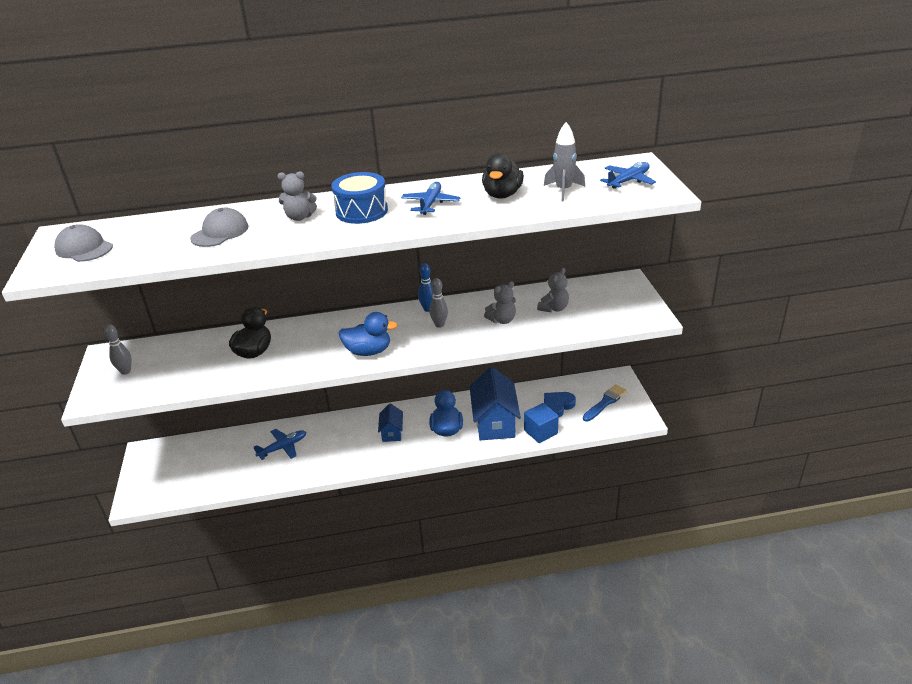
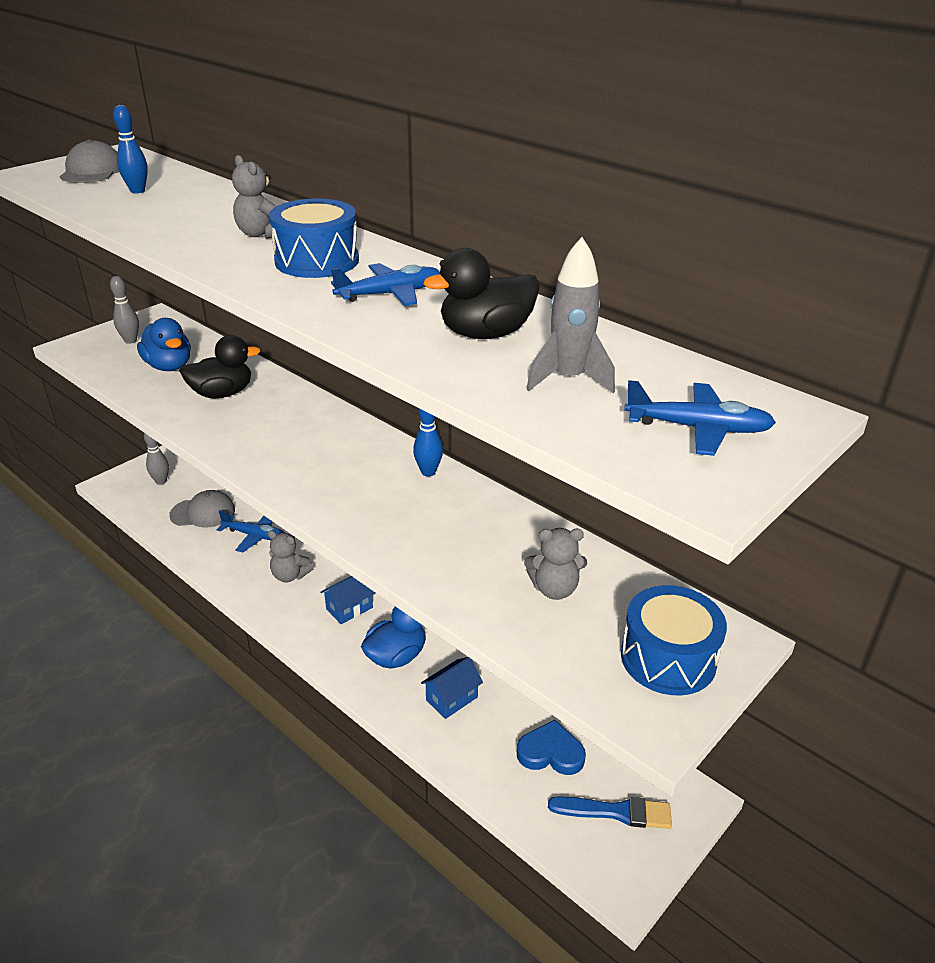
camera: 50 degrees right, 0 degrees up
(156, 240) = (137, 191): none -> blue bowling pin
(220, 232) = (181, 211): grey cap -> grey cap (203, 513)
(368, 351) = (288, 469): blue duck -> blue duck (169, 366)
(439, 325) = (401, 498): grey bowling pin -> grey bowling pin (161, 481)
(495, 422) = (452, 699): blue house -> blue house, size x0.52
(502, 320) = (468, 550): grey teddy bear -> grey teddy bear (290, 575)
(540, 432) = (476, 762): blue cube -> none
(621, 299) = (668, 658): none -> blue drum

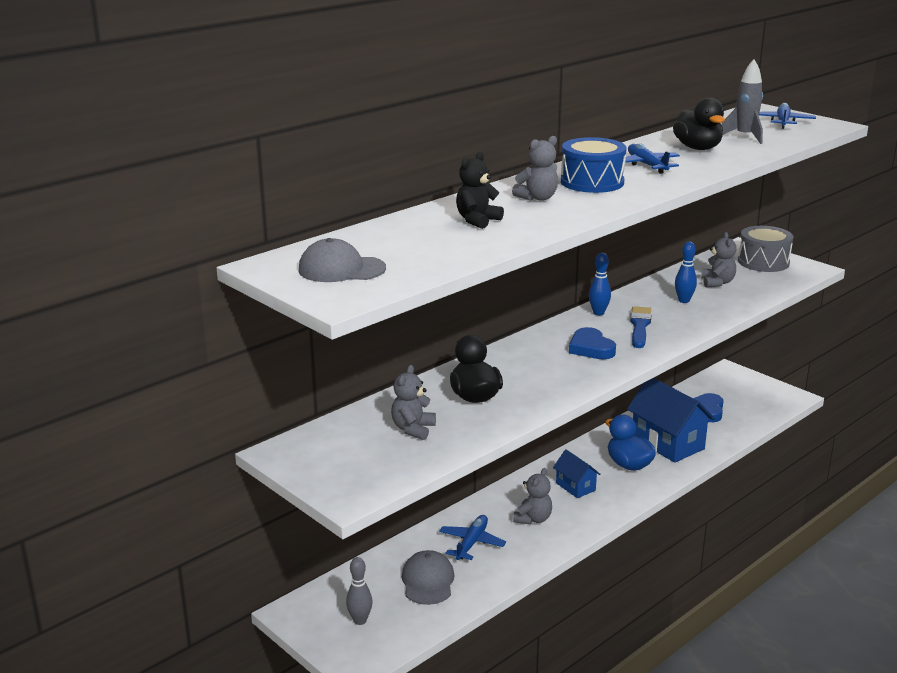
camera: 85 degrees left, 10 degrees down
(130, 341) = (343, 459): grey bowling pin -> none
(137, 191) = (416, 245): blue bowling pin -> blue bowling pin (684, 300)
(169, 366) = (413, 429): blue duck -> grey teddy bear
(195, 210) = (477, 220): none -> black teddy bear
(325, 463) = (591, 348): none -> blue heart
(452, 699) = (667, 443): blue house -> blue house, size x1.91
(616, 812) = (745, 394): blue brush -> blue brush (640, 326)
(668, 658) = (763, 262): blue drum -> grey drum

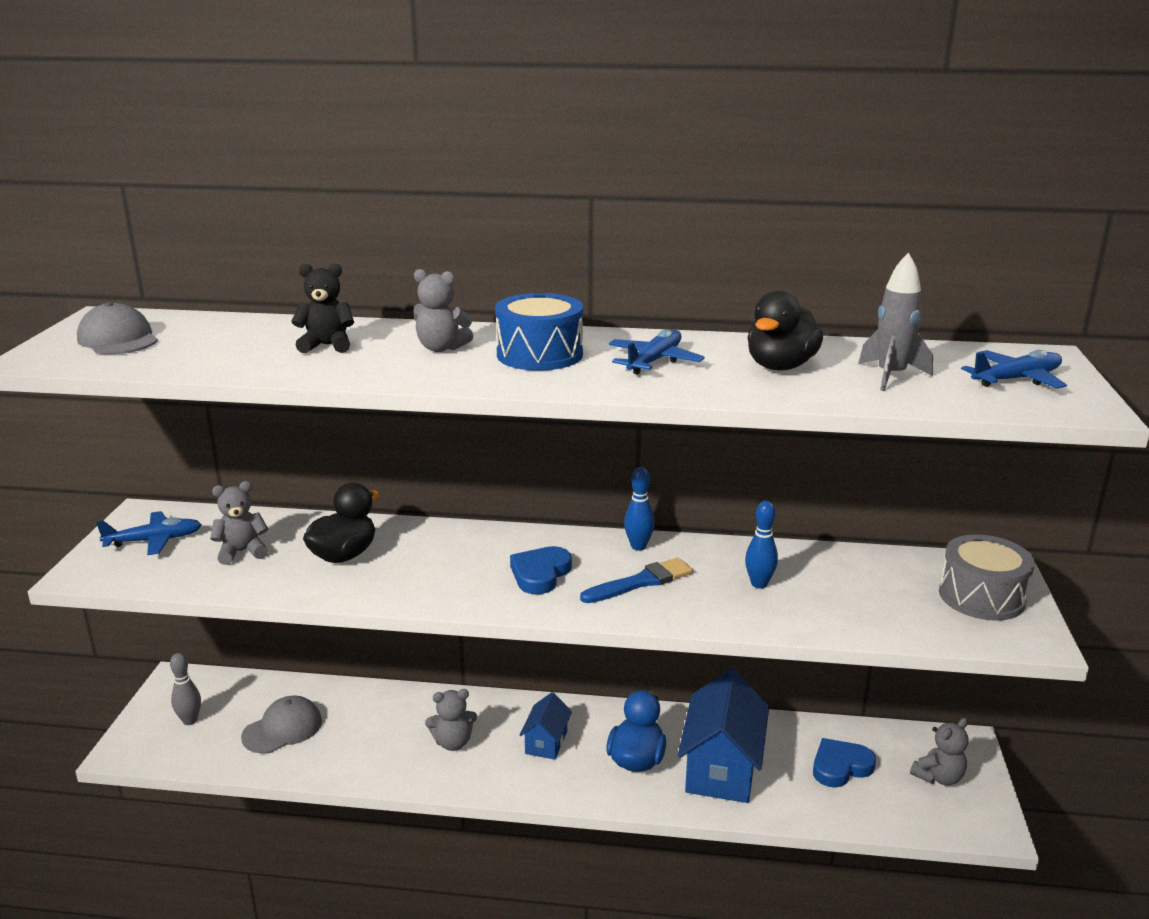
camera: 50 degrees right, 0 degrees up
(471, 543) = (370, 724): blue plane -> blue plane (154, 540)
(717, 283) = (852, 587): grey teddy bear -> grey teddy bear (938, 777)

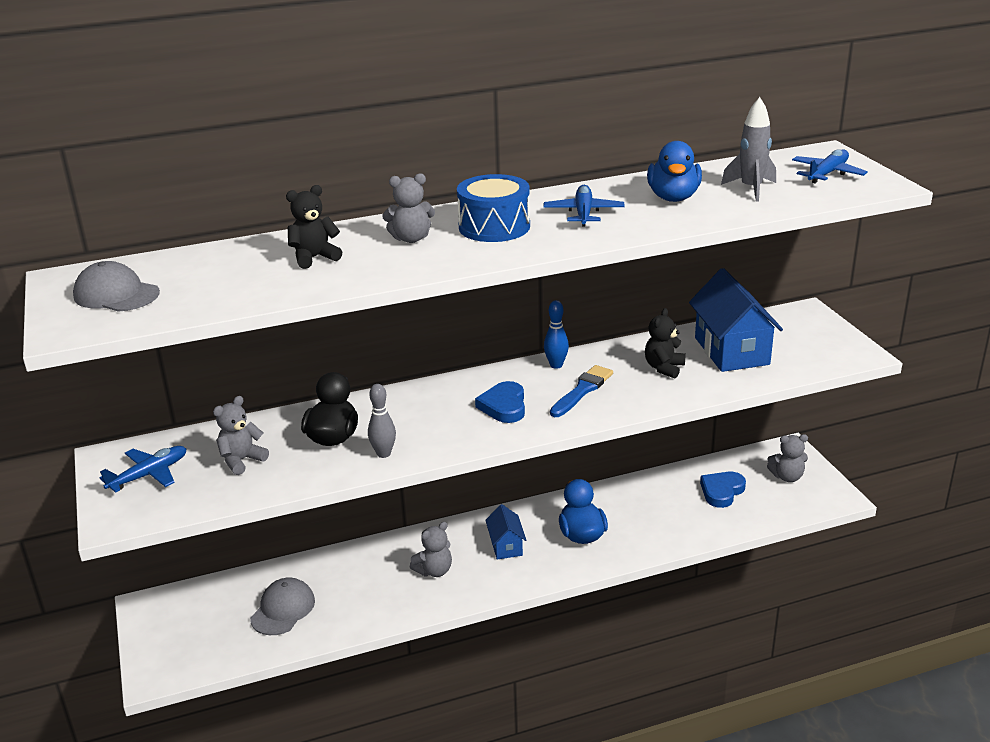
camera: 25 degrees left, 5 degrees up
(190, 720) = (193, 632): grey bowling pin -> grey bowling pin (383, 454)
(721, 768) = (645, 520): blue house -> blue house (731, 351)
(759, 584) = (664, 368): blue bowling pin -> black teddy bear
(780, 366) = (673, 198): black duck -> blue duck
(938, 777) = (787, 477): grey teddy bear -> grey teddy bear turned 60 degrees clockwise
(981, 596) = (809, 335): grey drum -> none

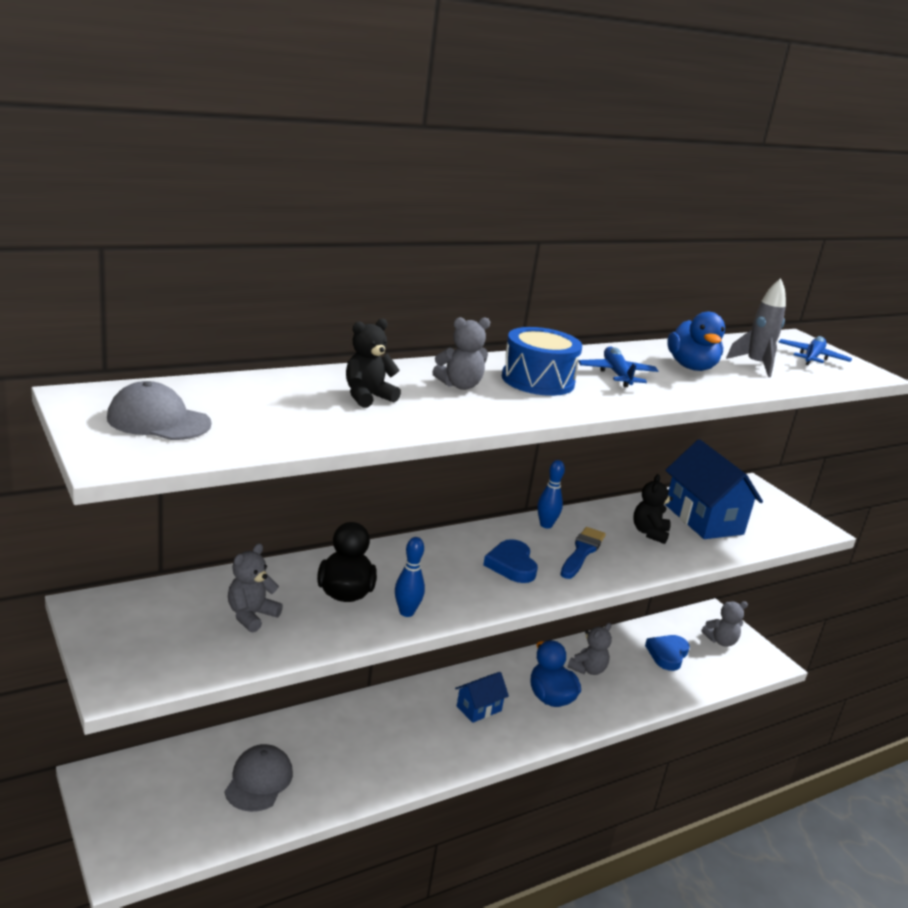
camera: 15 degrees left, 5 degrees down
(149, 475) = (146, 630): blue plane -> none
(383, 454) = (406, 612): grey bowling pin -> blue bowling pin
(434, 571) = (412, 735): grey teddy bear -> grey teddy bear (588, 669)
(506, 546) = (479, 708): blue house -> blue house turned 75 degrees clockwise

